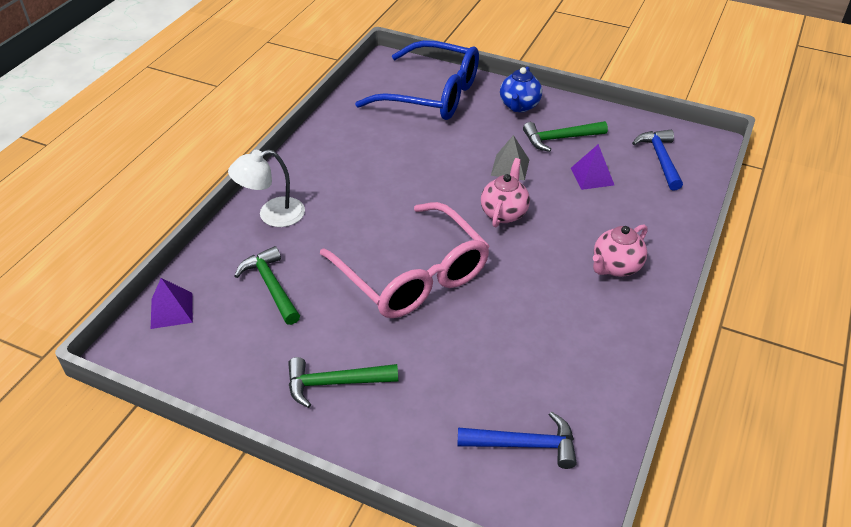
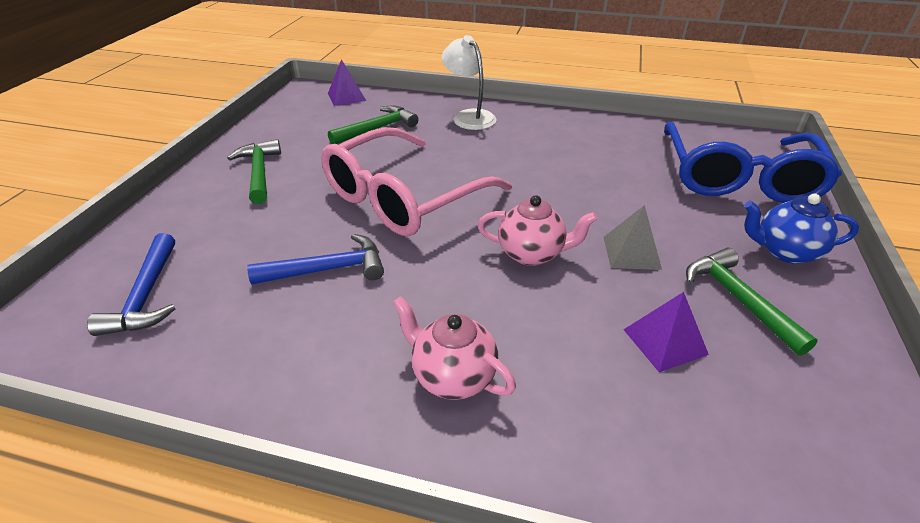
camera: 80 degrees right, 5 degrees down
(660, 159) = (786, 446): blue hammer -> blue hammer (328, 269)

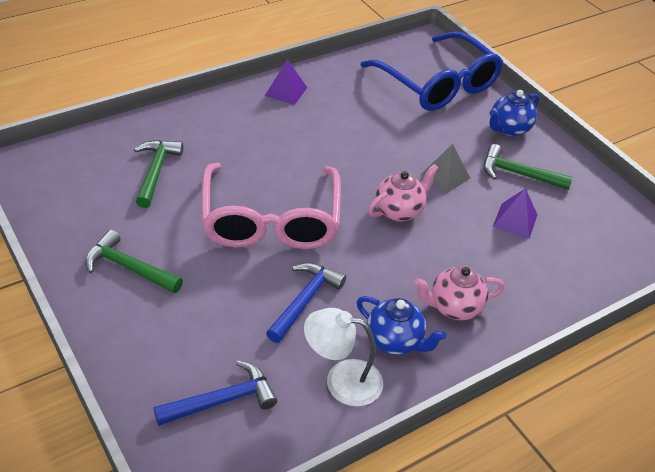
camera: 50 degrees left, 5 degrees up
(146, 296) = (222, 400): blue hammer -> blue hammer turned 60 degrees counterclockwise
(343, 360) = (395, 341): none -> blue teapot
(346, 97) = (71, 152): purple pyramid -> purple pyramid (286, 91)
(469, 116) = (210, 119): white lamp -> white lamp (342, 380)

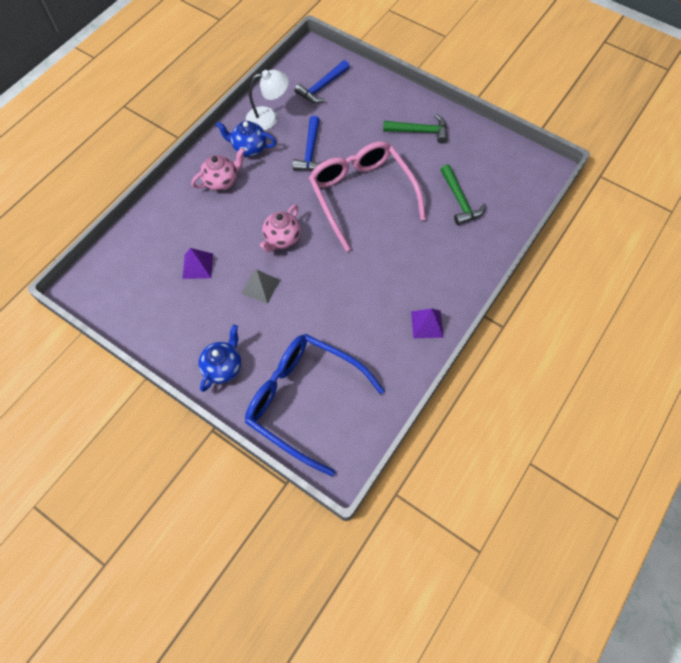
camera: 160 degrees right, 20 degrees up
(518, 174) = (204, 314): green hammer -> none

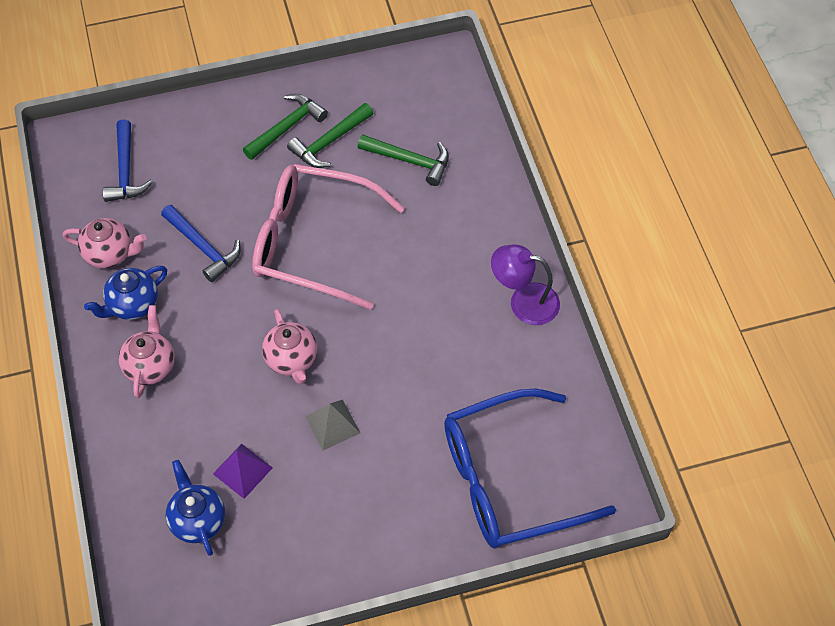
camera: 50 degrees left, 5 degrees down
(223, 367) = (398, 532): blue teapot -> blue teapot (198, 520)
(268, 117) = (110, 254): white lamp -> pink teapot
(427, 324) = (524, 301): purple pyramid -> purple lamp
(431, 156) = (329, 142): none -> green hammer

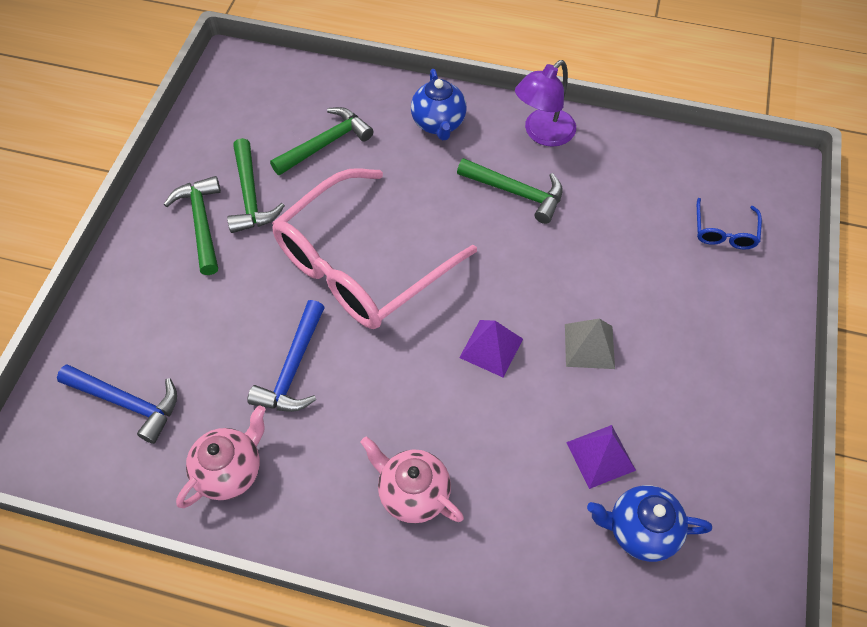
camera: 60 degrees left, 0 degrees up
(133, 305) = (318, 476): blue teapot -> blue teapot (438, 124)
(203, 247) = (293, 368): blue hammer -> blue hammer turned 120 degrees clockwise
(292, 360) = (491, 348): pink teapot -> purple pyramid
(448, 311) = (516, 192): none -> green hammer
(508, 480) = (724, 232): blue glasses -> blue glasses, size x0.40

